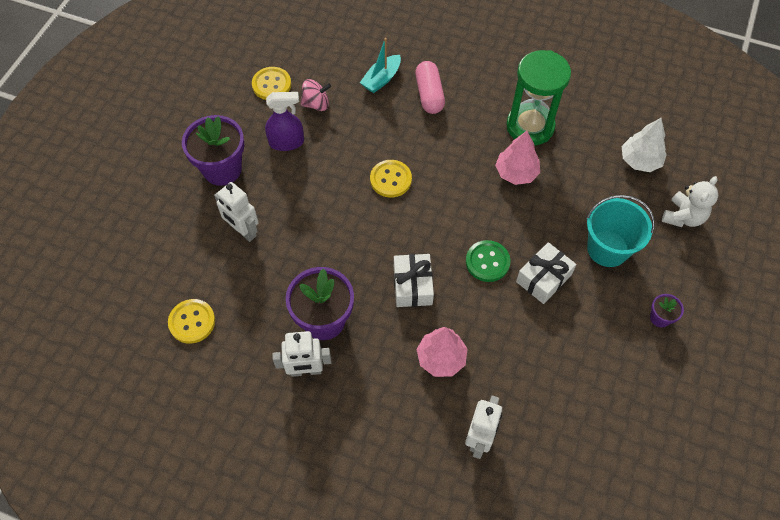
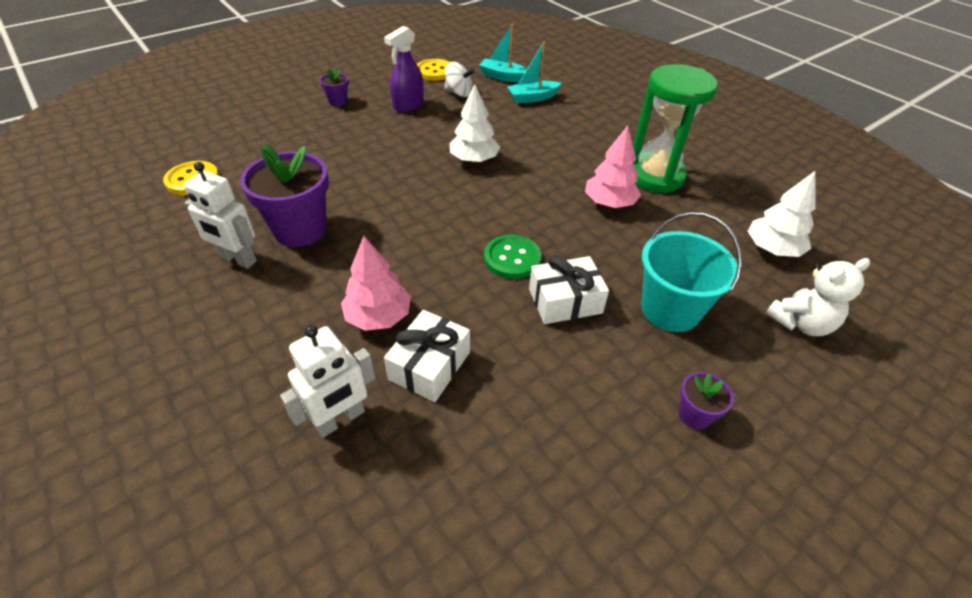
camera: 30 degrees right, 15 degrees down
(222, 169) = (338, 101): purple flower pot -> purple flower pot, size x0.47
(243, 231) = (307, 142): white robot -> none
(286, 142) = (408, 105): purple spray bottle -> purple spray bottle turned 105 degrees clockwise
(316, 104) = (459, 93): pink spinning top -> white spinning top
(337, 62) = (503, 77): none -> turquoise boat
(390, 179) = (474, 160): yellow button -> white tree
(412, 285) = (413, 242): white gift -> white gift (429, 365)
(429, 94) = (568, 121): pink capsule -> none

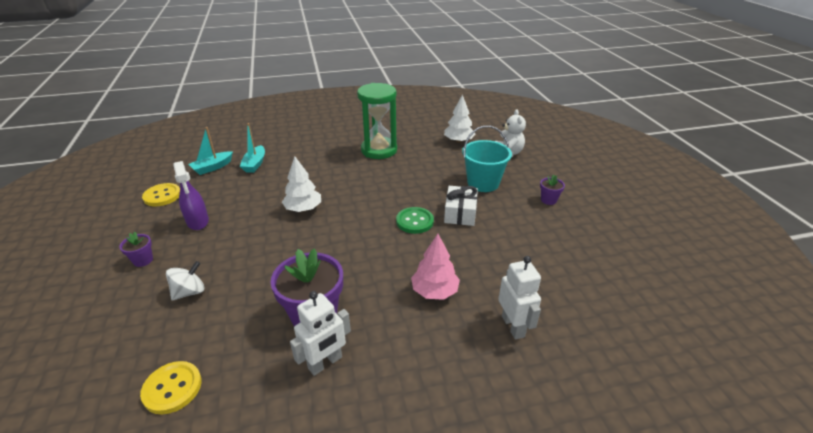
camera: 65 degrees left, 10 degrees down
(429, 365) = (486, 278): white gift -> none
(459, 93) = (210, 193): white spinning top -> white spinning top (189, 292)
(609, 203) = (390, 172): pink tree -> none

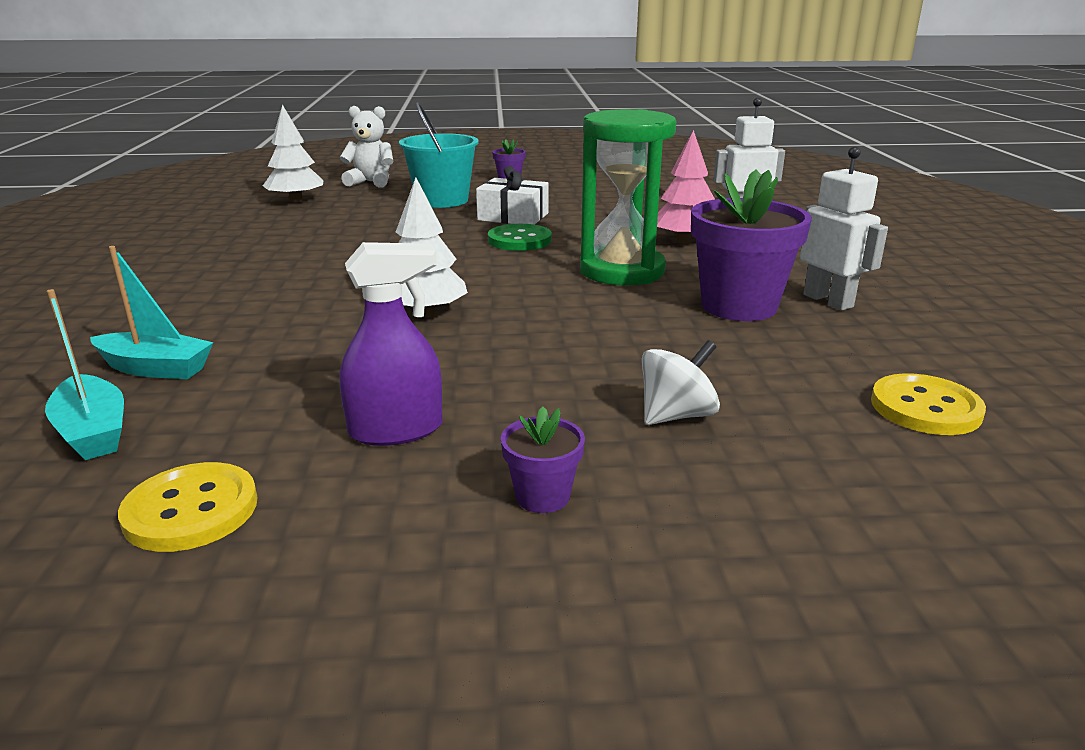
camera: 80 degrees left, 10 degrees down
(189, 292) = (676, 415): white spinning top -> white spinning top turned 90 degrees clockwise
(379, 150) = (256, 249): green hourglass -> green hourglass (622, 271)

